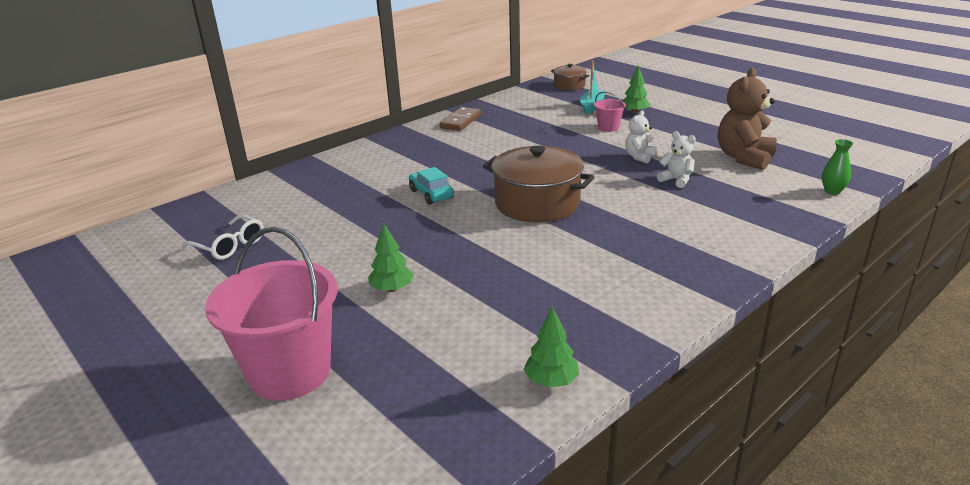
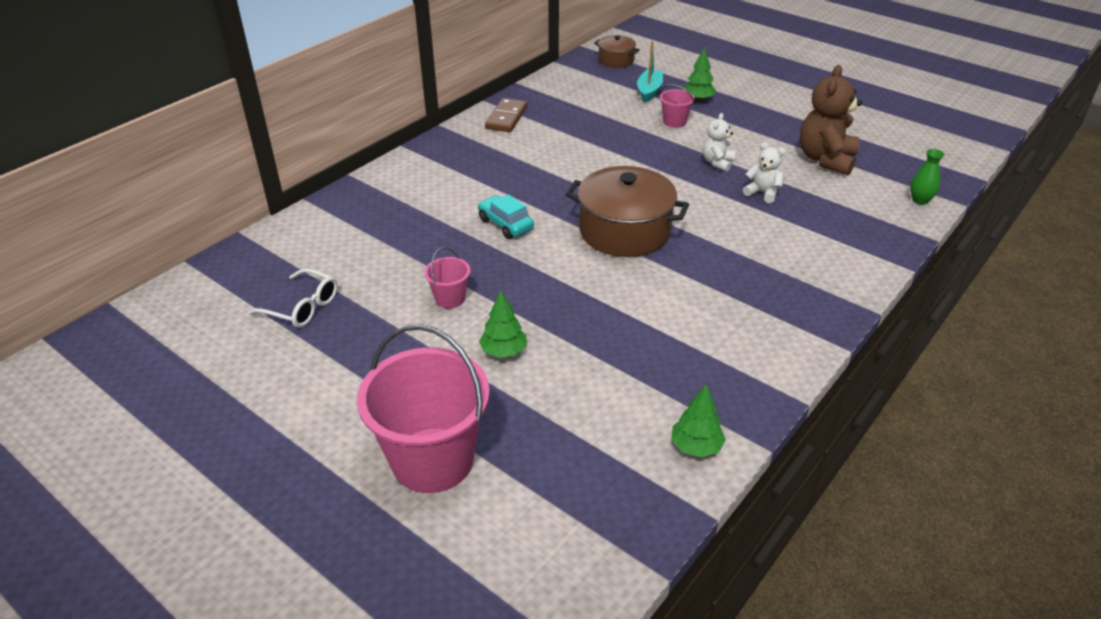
camera: 10 degrees left, 10 degrees up
(360, 246) = (450, 298): none -> pink bucket

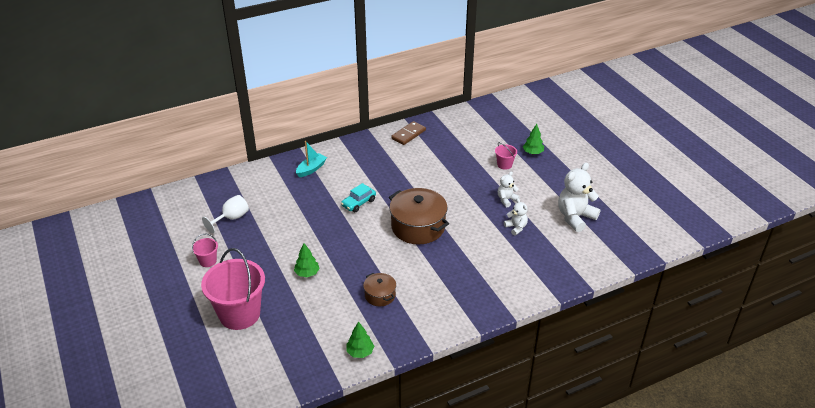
camera: 25 degrees right, 0 degrees up
(302, 307) = (231, 218): white glasses -> white goblet
(450, 298) = (301, 236): pink bucket -> pink bucket (208, 261)
(505, 224) = (358, 203): turquoise car -> turquoise car turned 120 degrees counterclockwise
(616, 60) = (505, 110): brown pot -> brown pot (380, 295)
(649, 91) = (507, 138): turquoise boat -> turquoise boat (311, 169)
(826, 159) = (575, 217): brown teddy bear -> white teddy bear
(920, 200) = (608, 261): green vase -> none

